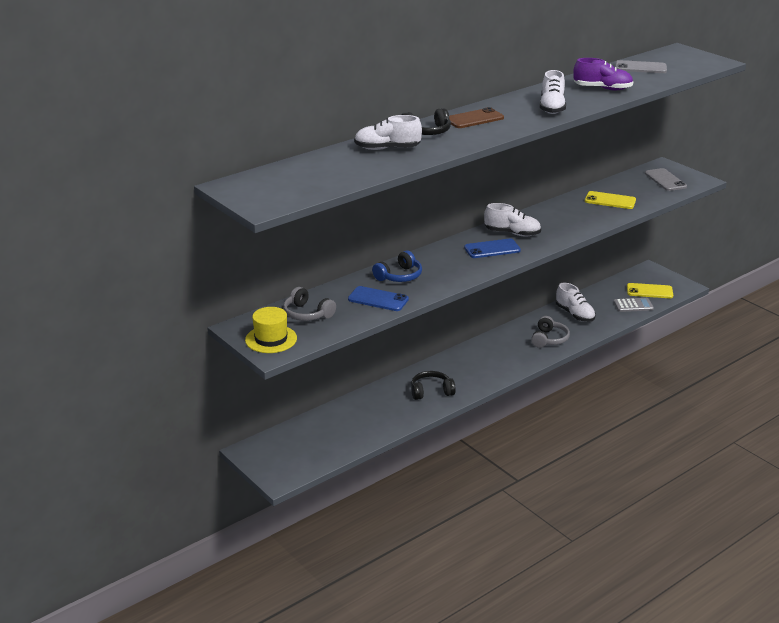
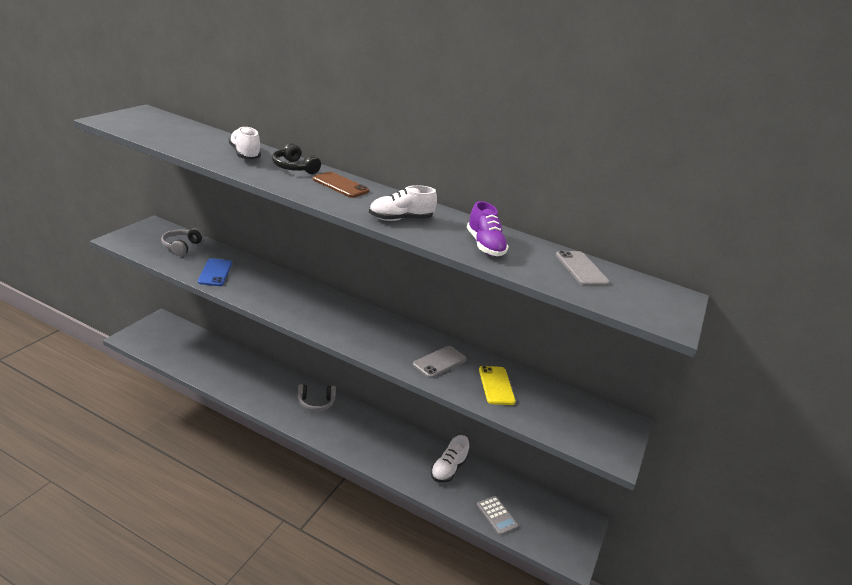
camera: 60 degrees right, 0 degrees up
(271, 339) = (139, 237): yellow hat -> none
(399, 276) = (260, 278): blue headphones -> none
(431, 391) = (268, 393): black headphones -> none
(492, 249) = (336, 319): blue phone -> none
(512, 233) = (375, 328): white shoe -> none
(549, 339) = (390, 456): grey headphones -> grey headphones (316, 402)
(649, 291) = (537, 527): yellow phone -> none
(665, 180) = (587, 426): grey phone -> grey phone (439, 362)

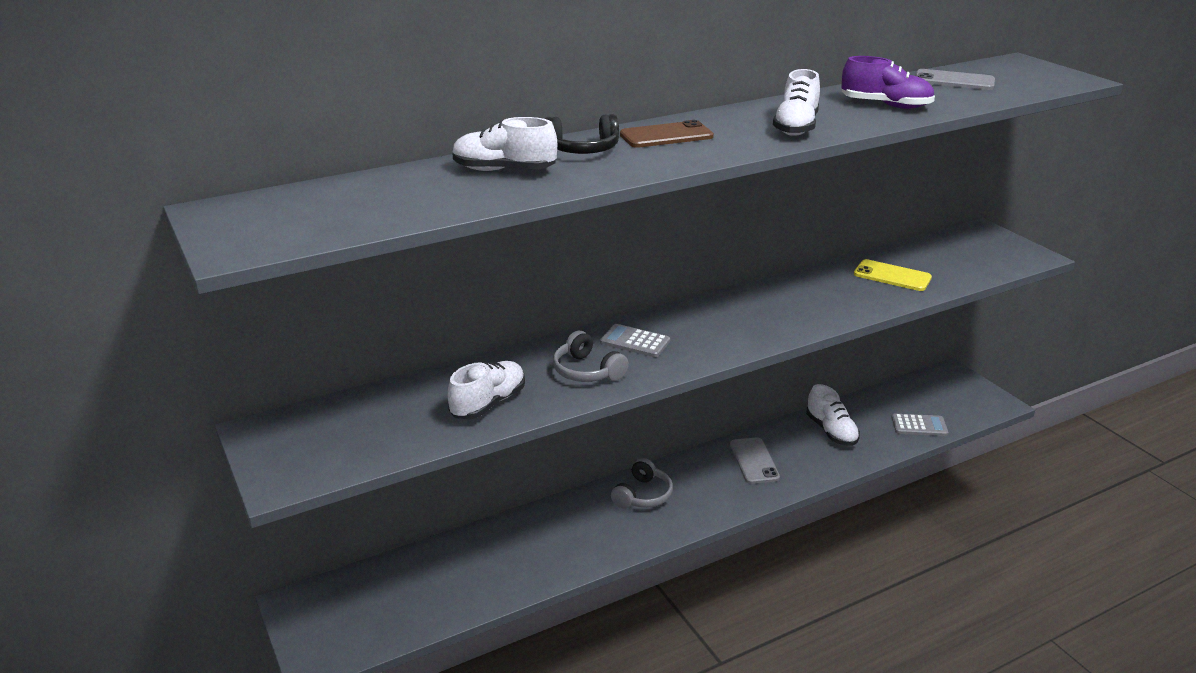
camera: 50 degrees left, 0 degrees up
(181, 247) = (370, 418): grey headphones -> grey headphones (587, 371)
(215, 272) = (488, 403): blue phone -> white shoe
(312, 301) = (635, 342): none -> grey calculator
(439, 362) = (830, 295): grey phone -> grey phone (754, 461)

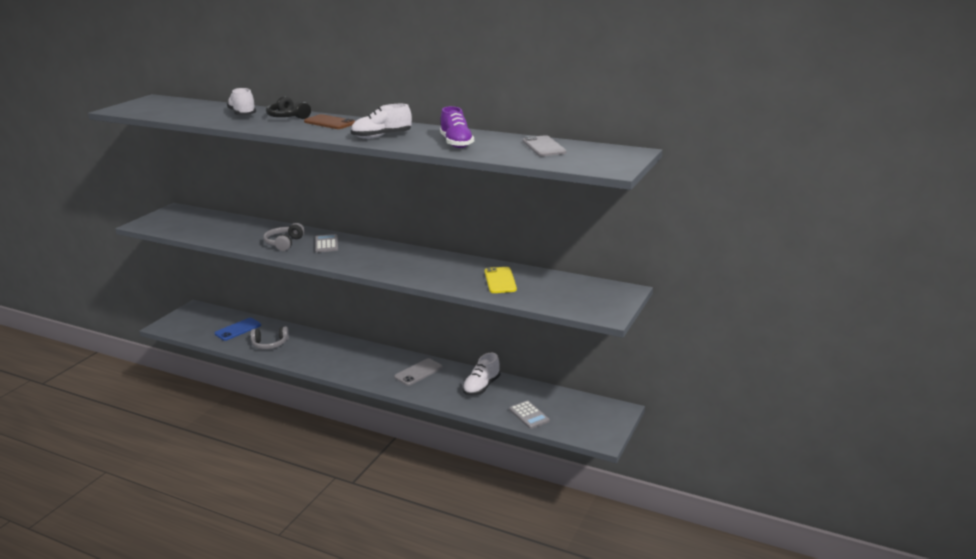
camera: 55 degrees right, 5 degrees down
(443, 576) = (238, 329): none -> blue phone
(488, 403) = (234, 235): white shoe -> none
(643, 495) = (349, 352): grey headphones -> grey headphones (270, 344)

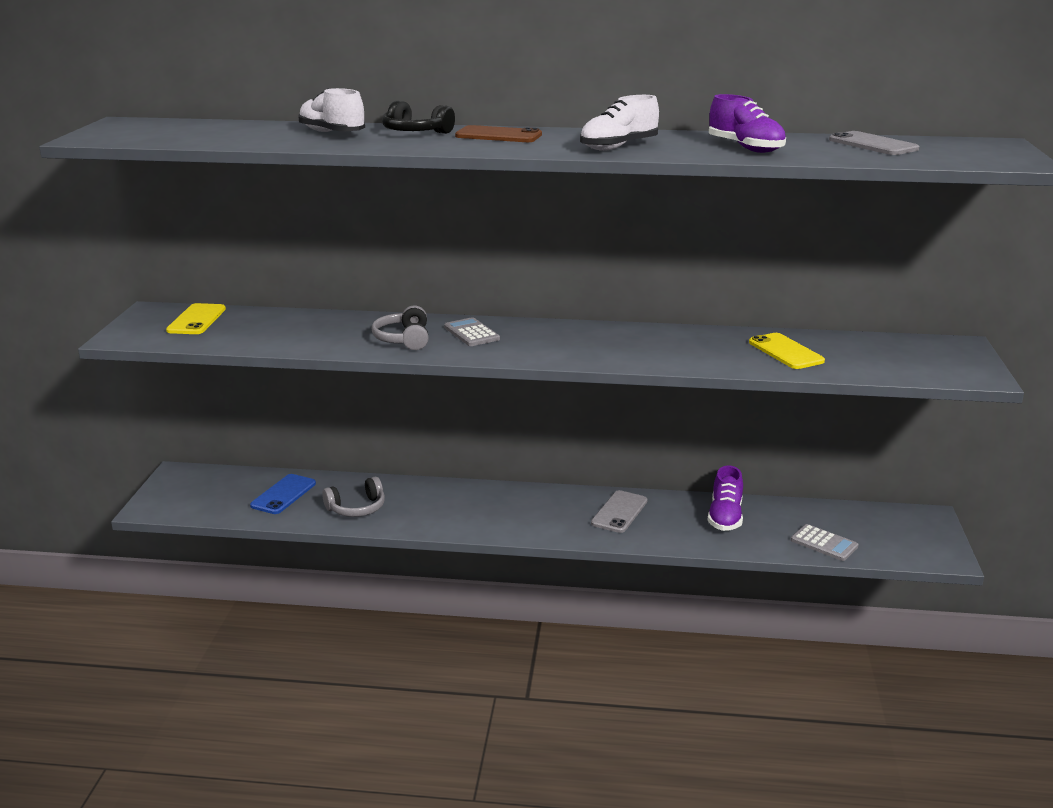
camera: 20 degrees left, 0 degrees up
(190, 218) = (196, 320): none -> yellow phone
(481, 387) = (725, 517): white shoe -> purple shoe

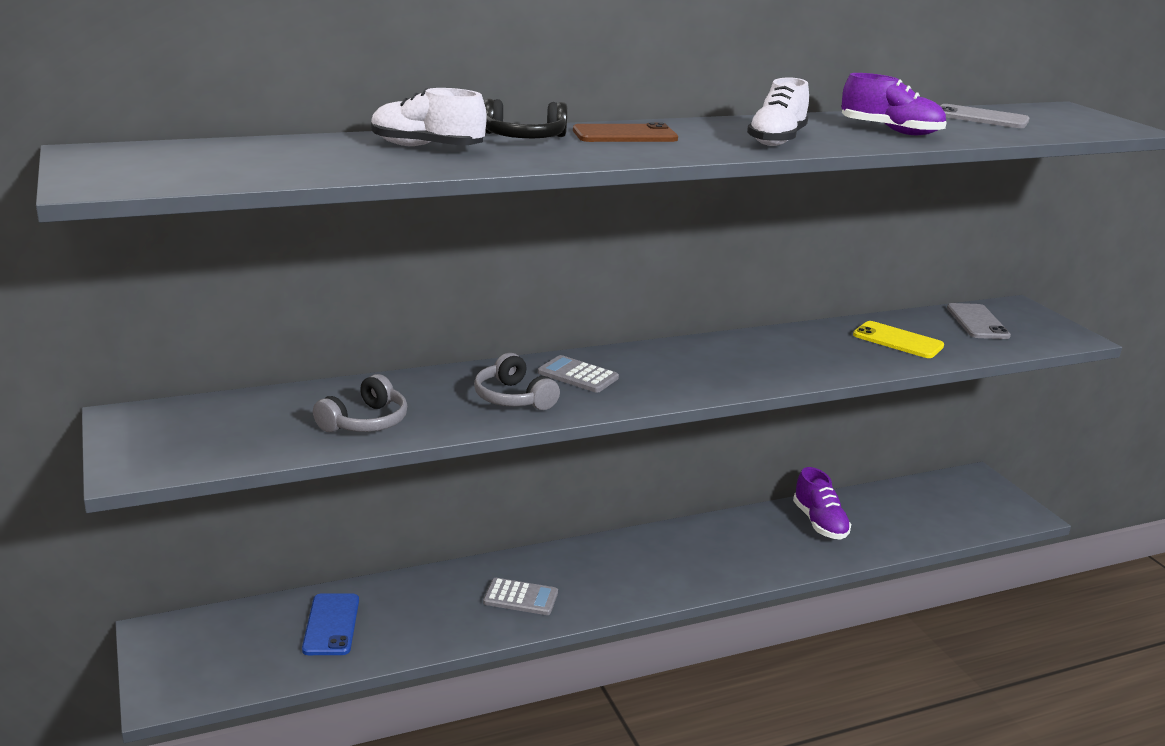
camera: 30 degrees left, 0 degrees up
(196, 320) = (211, 420): yellow phone -> none
(357, 508) = (440, 618): grey headphones -> grey headphones (365, 422)
(619, 512) = (721, 544): grey phone -> grey phone (977, 322)
(824, 543) = (926, 528): grey calculator -> grey calculator (520, 597)

